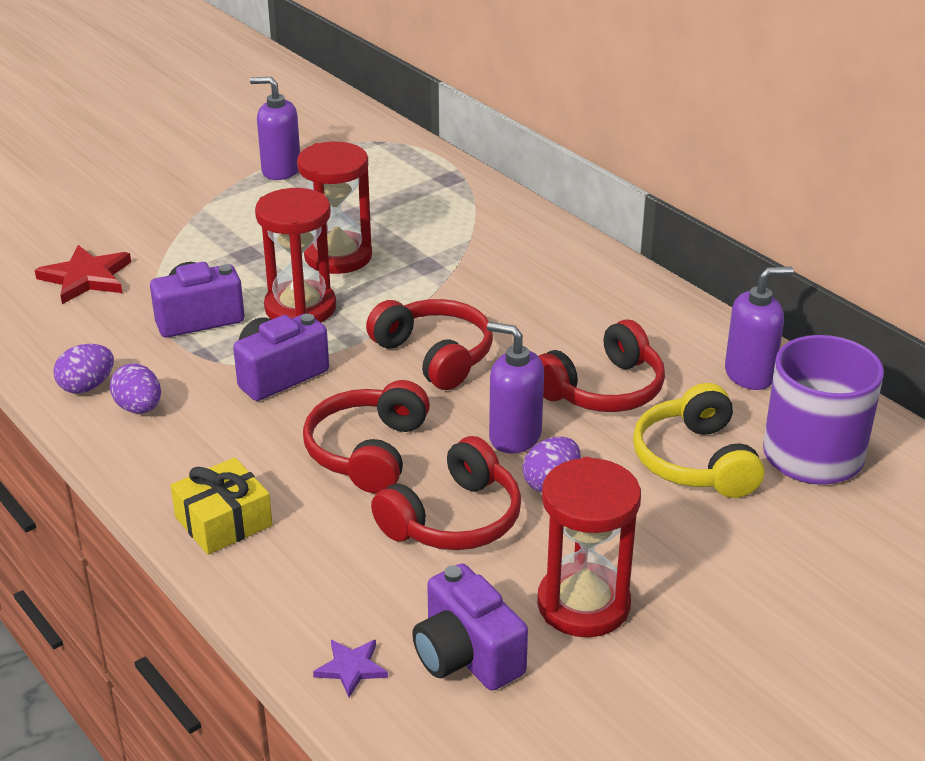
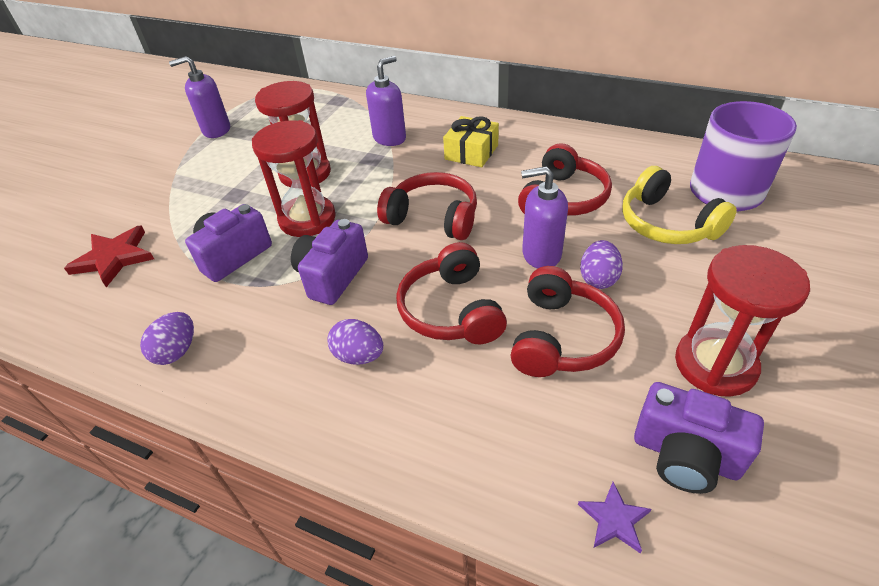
camera: 25 degrees left, 10 degrees up
(139, 408) = (237, 351): purple egg -> purple egg (359, 356)
(223, 521) = (389, 425): yellow gift -> yellow gift (471, 152)
(749, 375) = (636, 156): purple soap dispenser -> purple soap dispenser (390, 138)

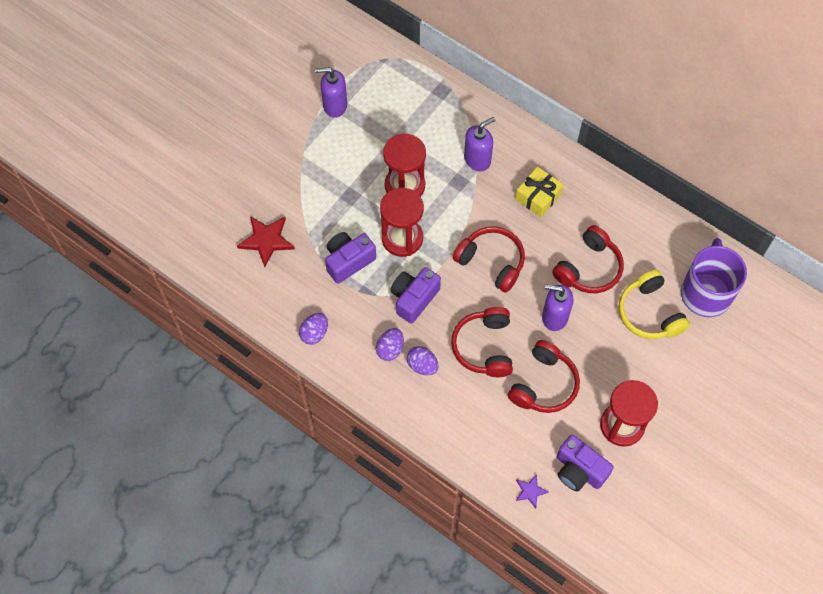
camera: 10 degrees right, 20 degrees up
(598, 278) = (583, 347): purple egg -> purple egg (390, 349)

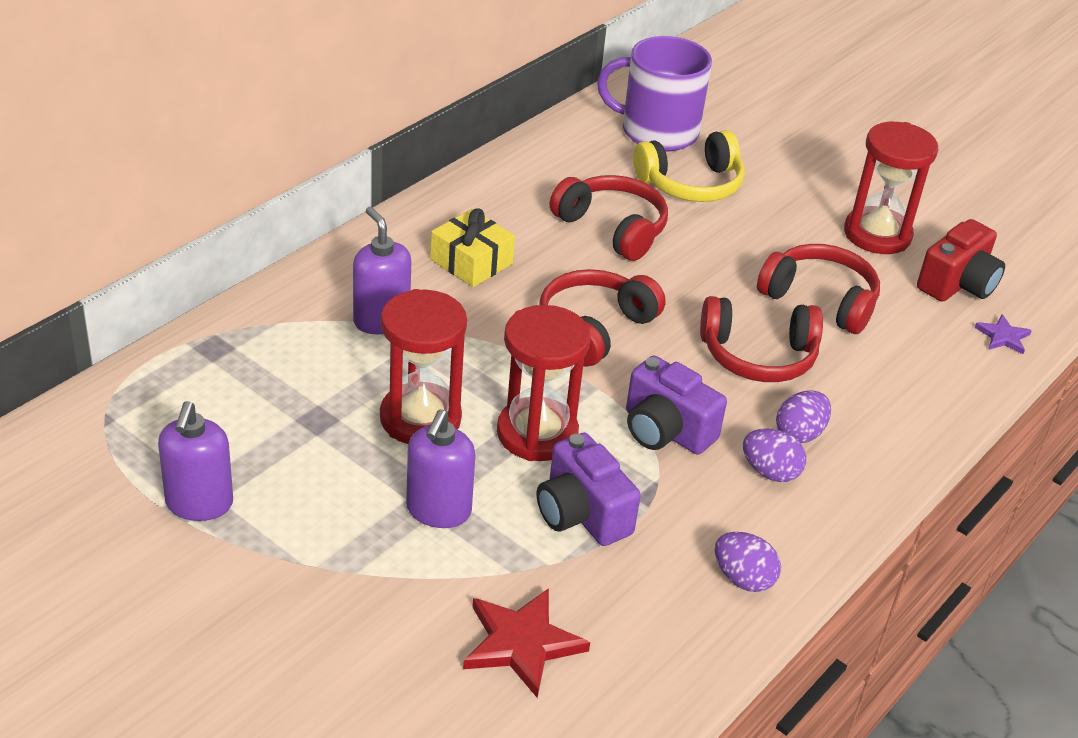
camera: 90 degrees left, 25 degrees down
(554, 317) = (699, 274): purple soap dispenser -> purple soap dispenser (438, 510)
(579, 470) = (957, 284): purple camera -> red camera

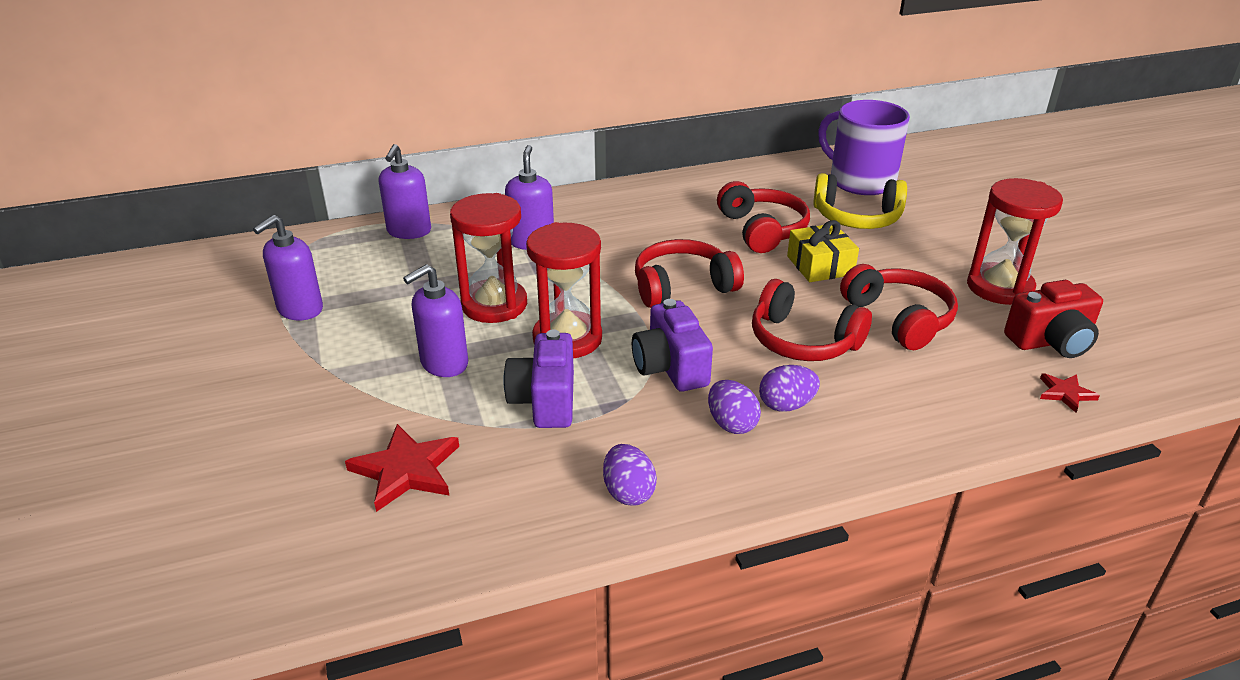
camera: 35 degrees right, 5 degrees down
(218, 351) = (409, 231): none -> purple soap dispenser
(471, 262) = (632, 224): yellow gift -> yellow gift (820, 265)
(1003, 337) = (1065, 393): purple star -> red star

